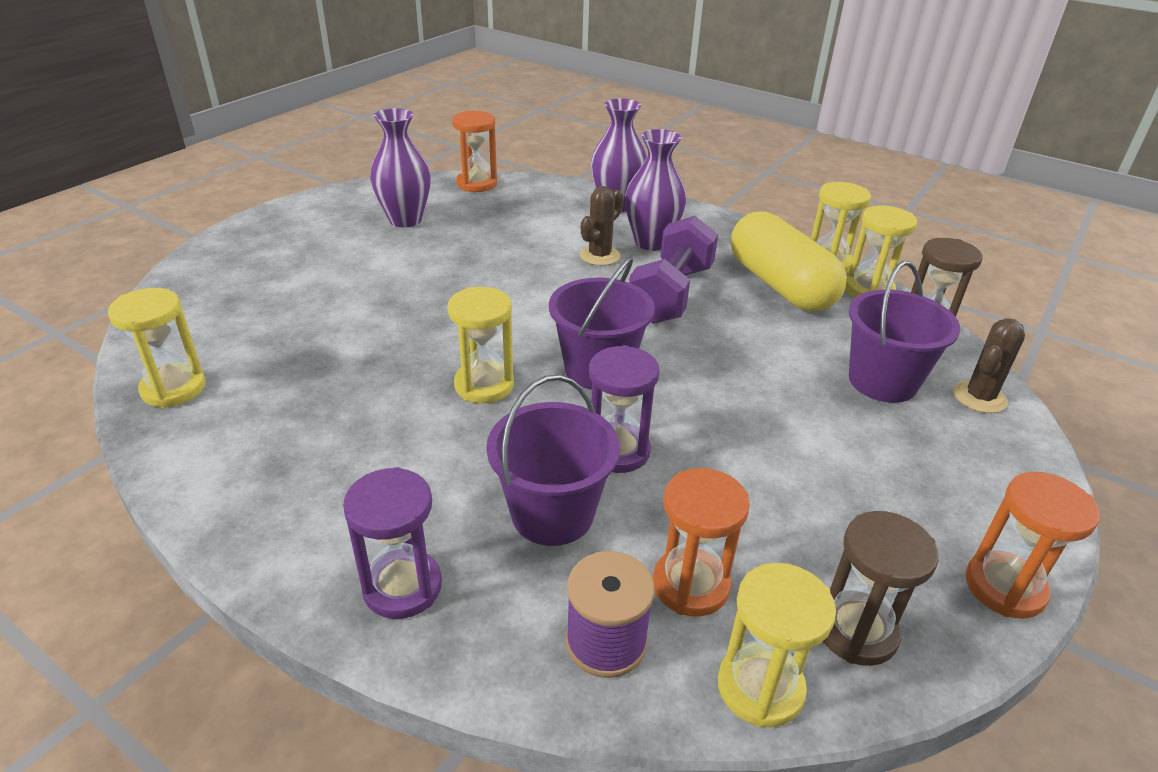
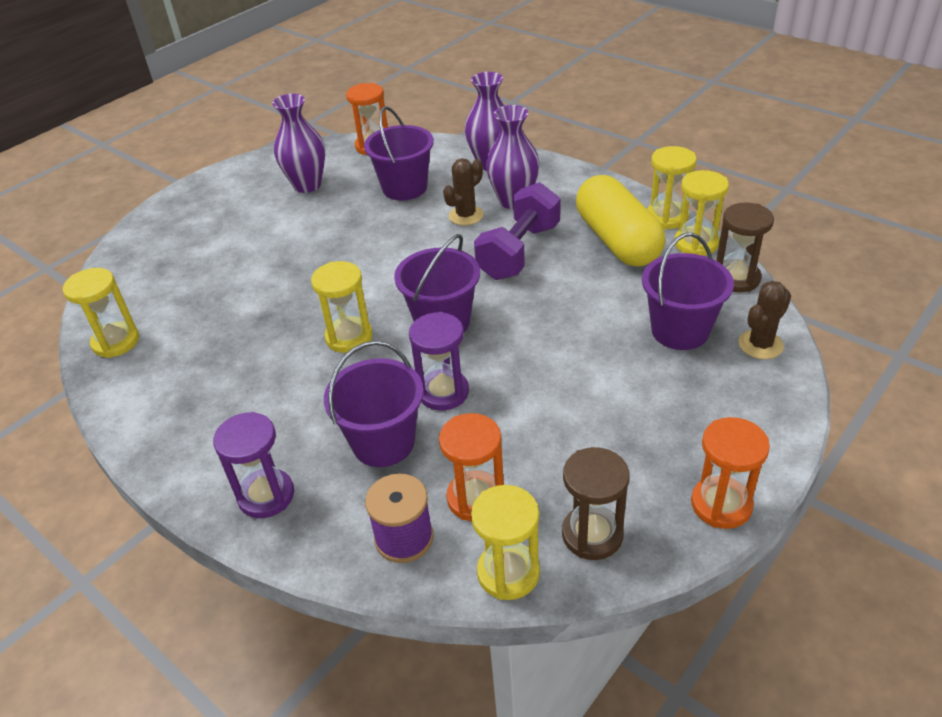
camera: 10 degrees right, 5 degrees up
(522, 226) = (404, 188): none -> purple bucket

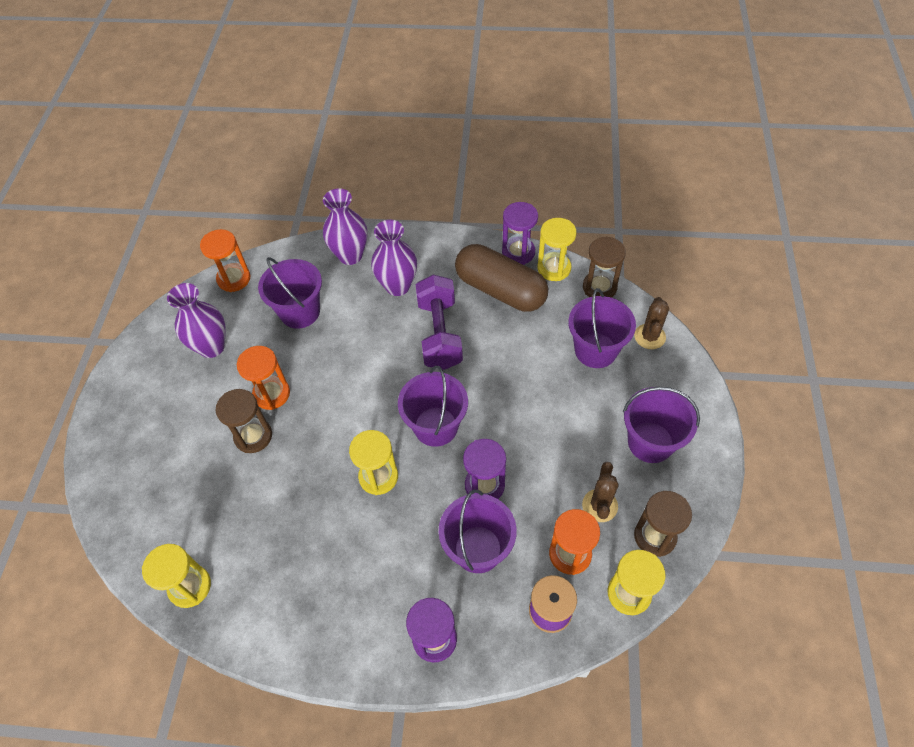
camera: 35 degrees left, 15 degrees up
(275, 259) = (253, 436): none -> brown hourglass
(466, 215) = (372, 318): brown cactus -> brown cactus (599, 505)
(617, 240) = (500, 290): yellow capsule -> brown capsule
(667, 217) = (518, 252): yellow hourglass -> purple hourglass
(670, 442) = (650, 442): none -> purple bucket
(721, 504) = (707, 471): orange hourglass -> orange hourglass (271, 394)

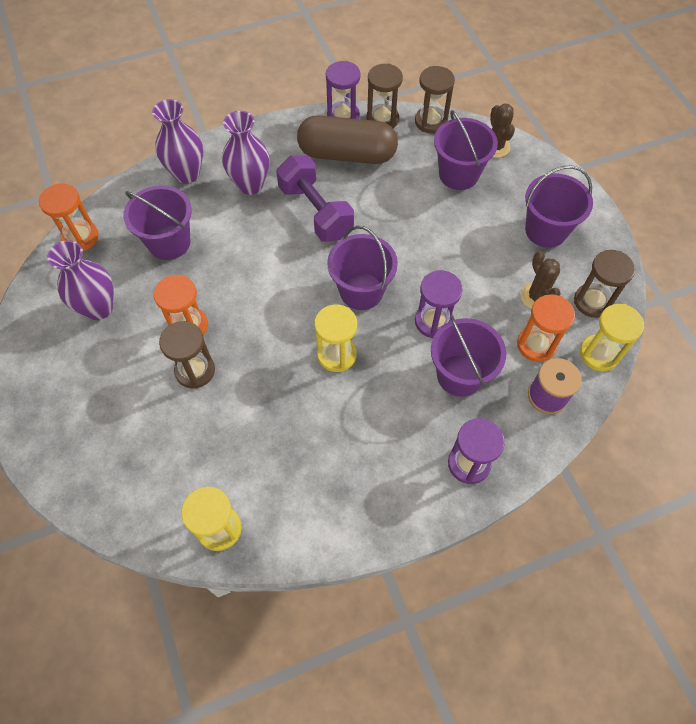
camera: 30 degrees left, 5 degrees up
(554, 268) = (382, 119): yellow hourglass -> brown hourglass

